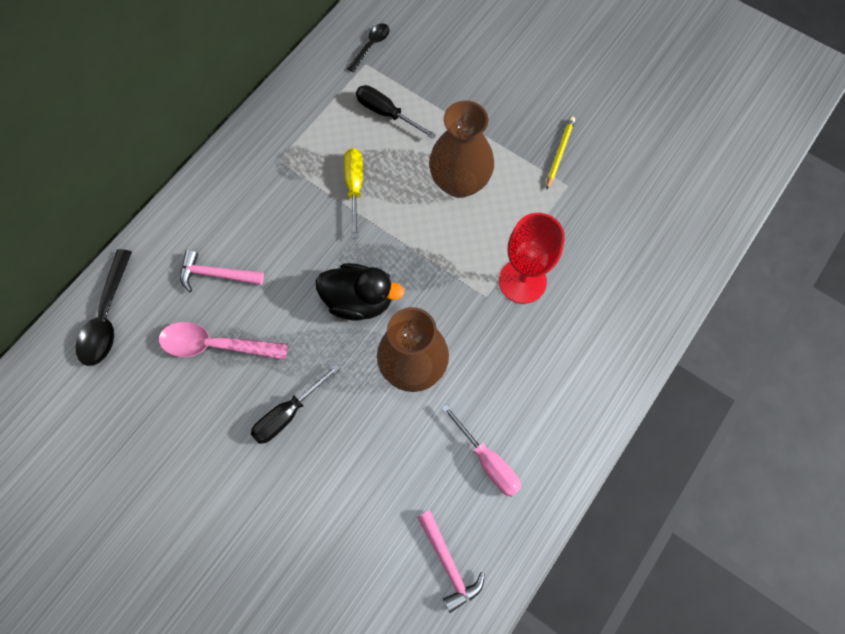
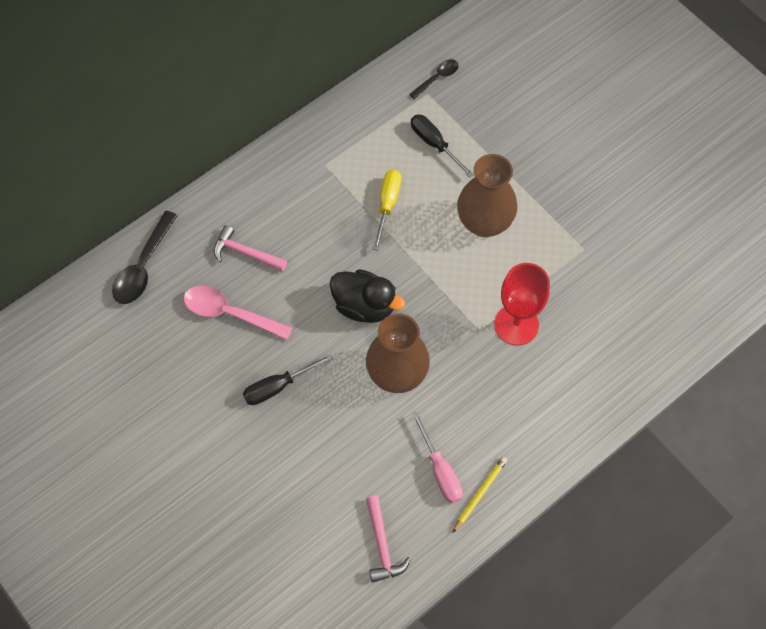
camera: 15 degrees right, 5 degrees down
(559, 153) = (585, 217): yellow pencil -> yellow pencil (480, 493)

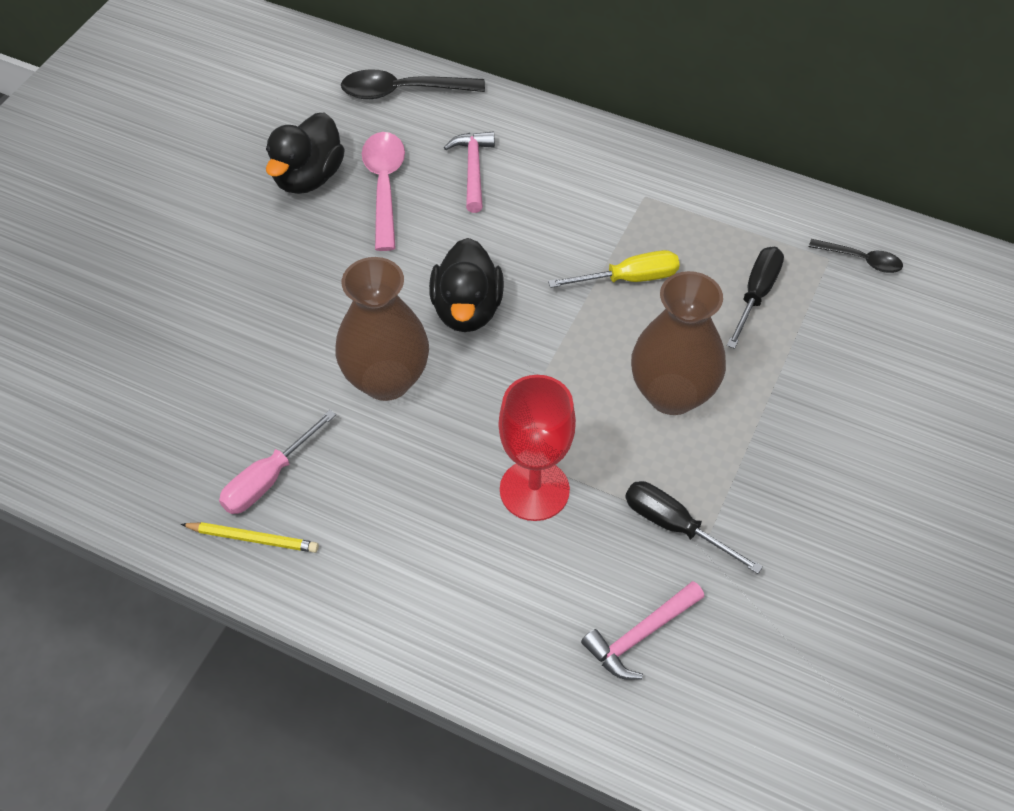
camera: 65 degrees right, 10 degrees down
(193, 358) = (308, 177): none -> black duck
(278, 386) = (310, 267): black screwdriver -> black screwdriver (675, 526)
(382, 545) = (137, 453): pink hammer -> pink hammer (640, 635)

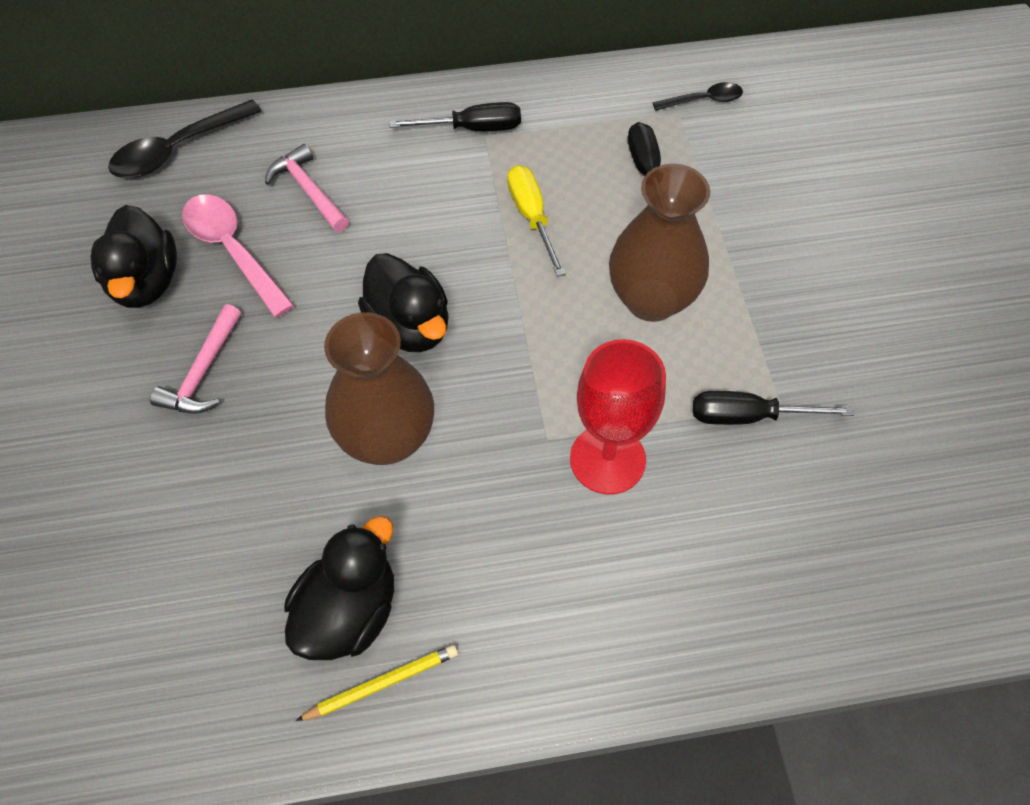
camera: 35 degrees left, 5 degrees up
(268, 479) = (349, 611): pink screwdriver -> black duck
(629, 279) = (531, 217): yellow screwdriver -> yellow screwdriver turned 60 degrees counterclockwise
(639, 185) = (472, 128): none -> black screwdriver
(640, 635) = (802, 533): pink hammer -> pink hammer (203, 372)

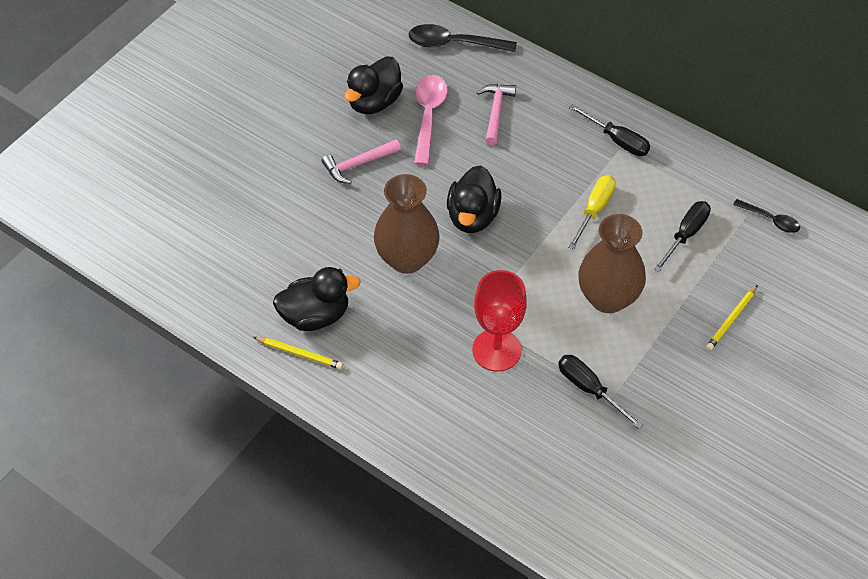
camera: 45 degrees right, 5 degrees down
(786, 225) = (731, 320): none -> yellow pencil

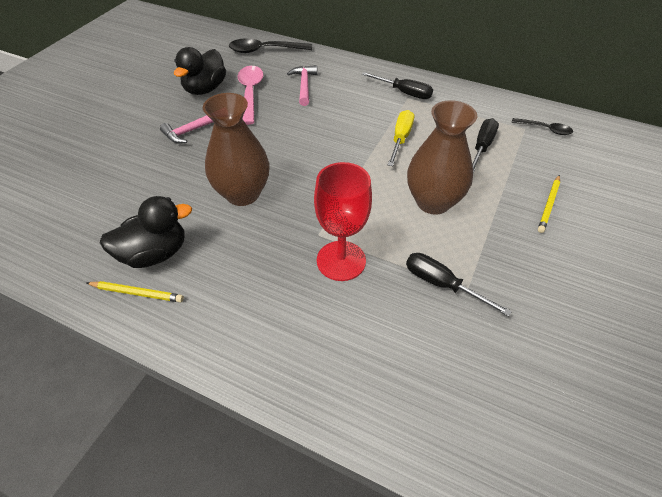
camera: 10 degrees left, 5 degrees down
(472, 216) = (298, 155): black duck -> none

